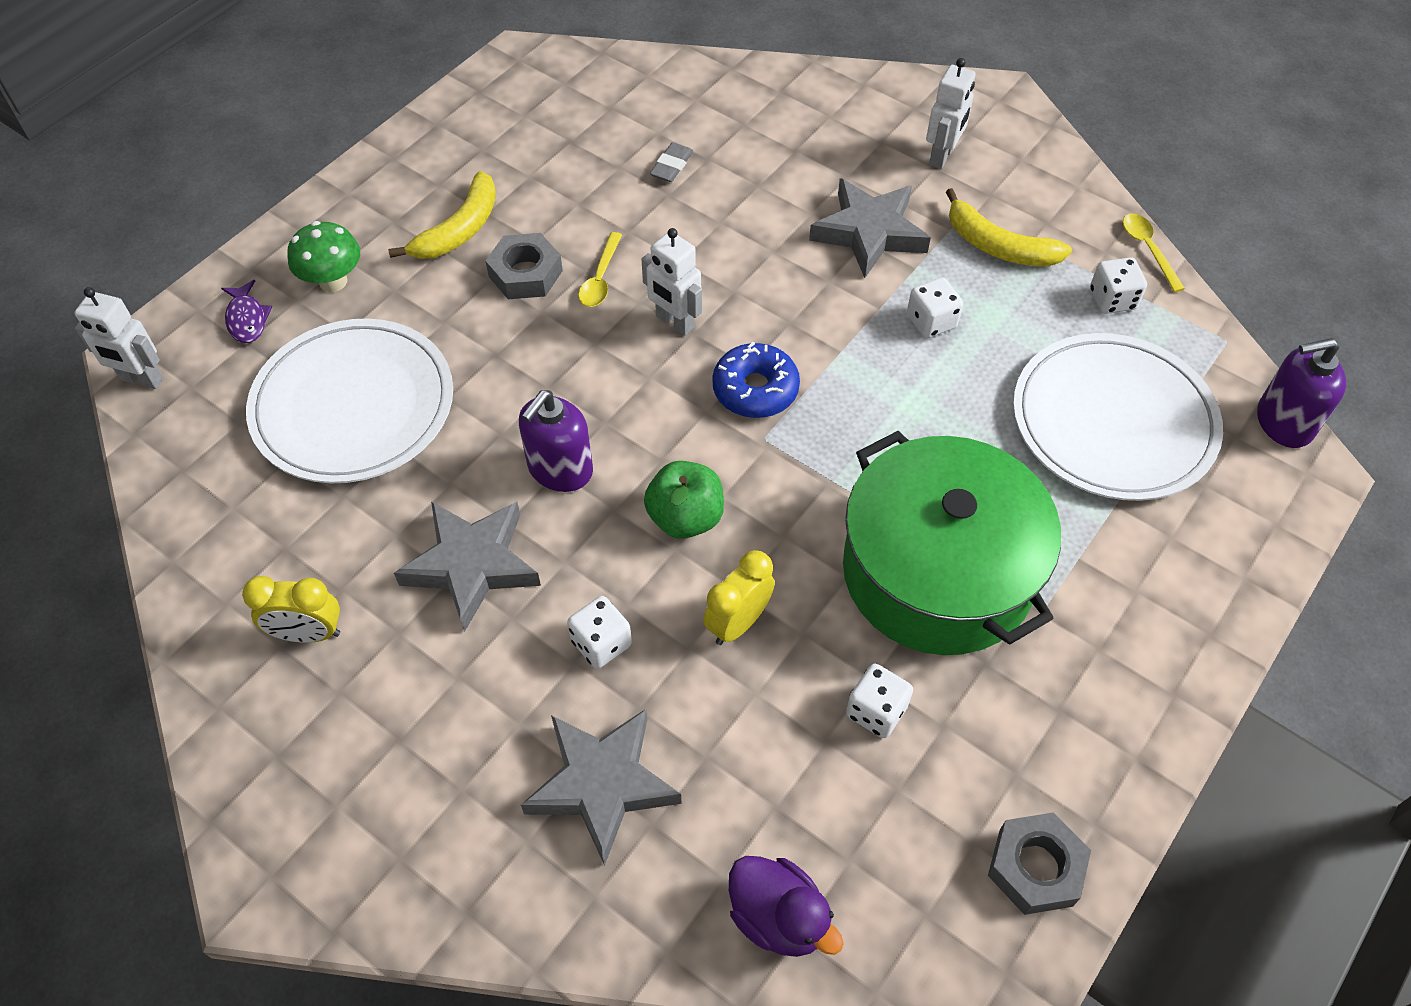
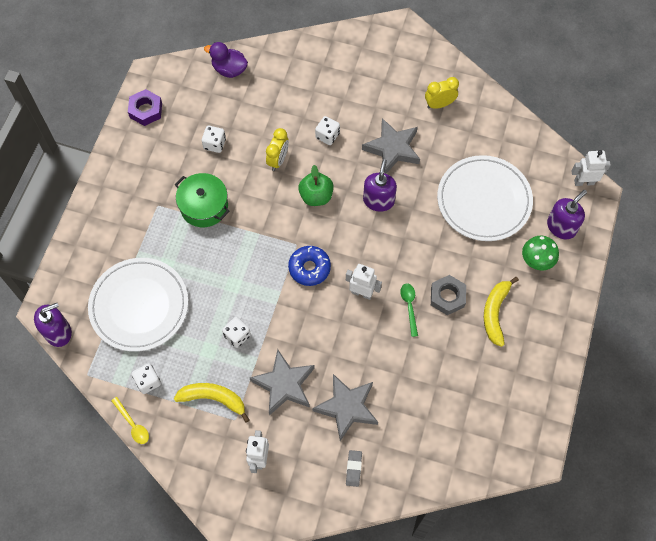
camera: 160 degrees right, 10 degrees up
(247, 319) = (561, 227): purple fish -> purple soap dispenser
(600, 278) = (409, 306): yellow spoon -> green spoon
(602, 784) = (305, 89): grey star -> grey star (347, 407)
(671, 166) = (407, 396): grey eraser -> grey eraser (353, 469)
(937, 572) = (204, 206): green pot -> green pot, size x0.58
(1035, 867) = (146, 110): grey nut -> purple nut

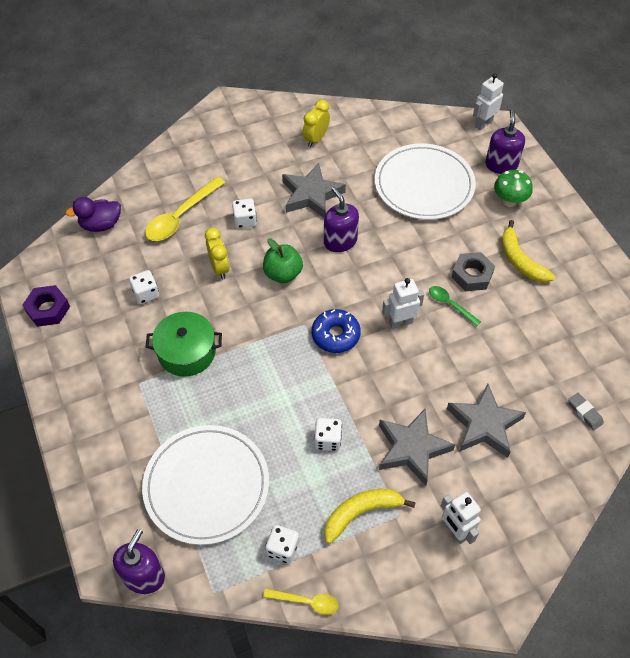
camera: 40 degrees left, 10 degrees down
(287, 101) = (181, 216): none -> yellow spoon
(353, 469) = (542, 471): grey eraser -> grey eraser (584, 412)

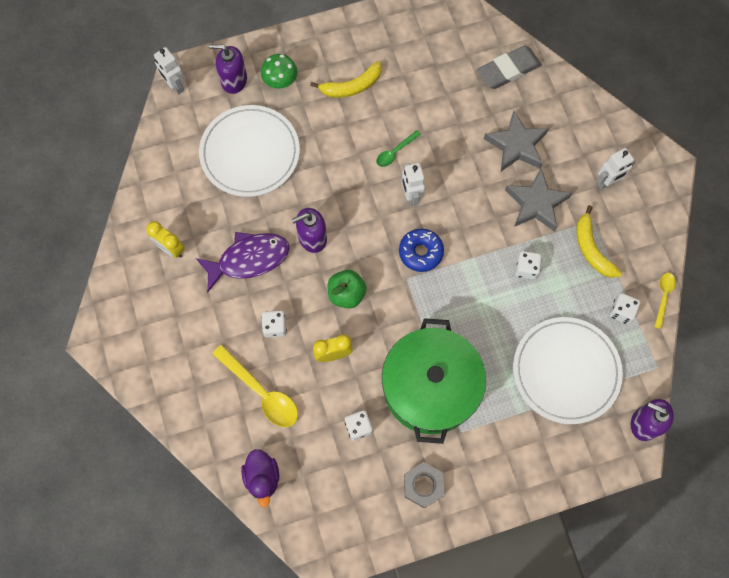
camera: 85 degrees left, 15 degrees up
(48, 309) = (369, 527): purple nut -> none
(186, 352) = (430, 387): green pot -> green pot, size x1.72
(311, 195) = (249, 259): grey star -> purple fish
(472, 275) = (364, 129): grey nut -> grey nut (423, 485)
(584, 412) = (508, 70): grey eraser -> grey eraser, size x2.05

